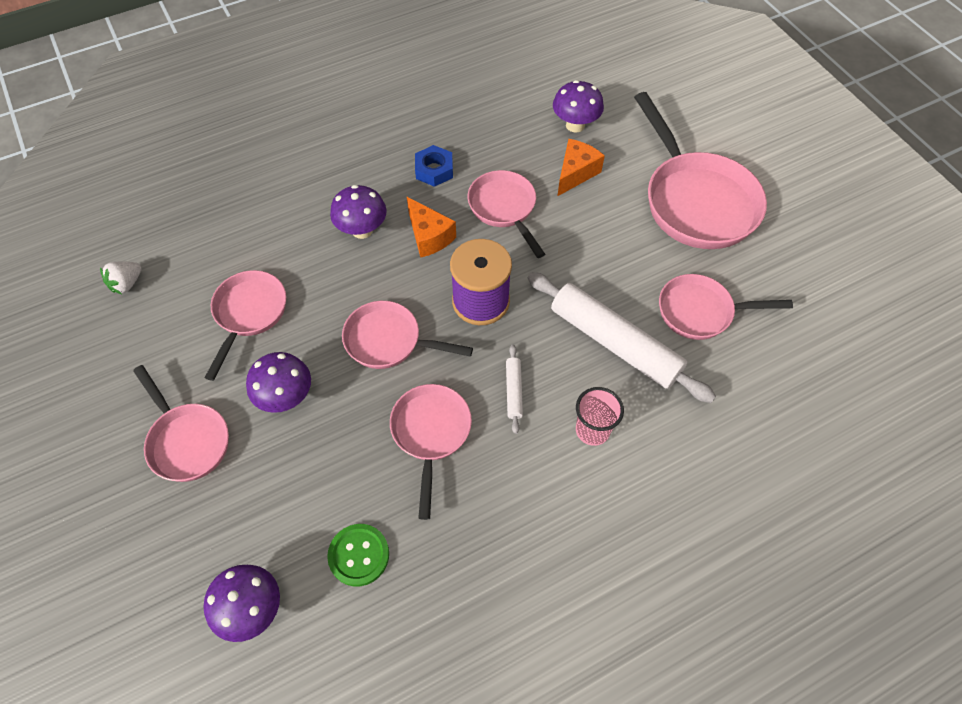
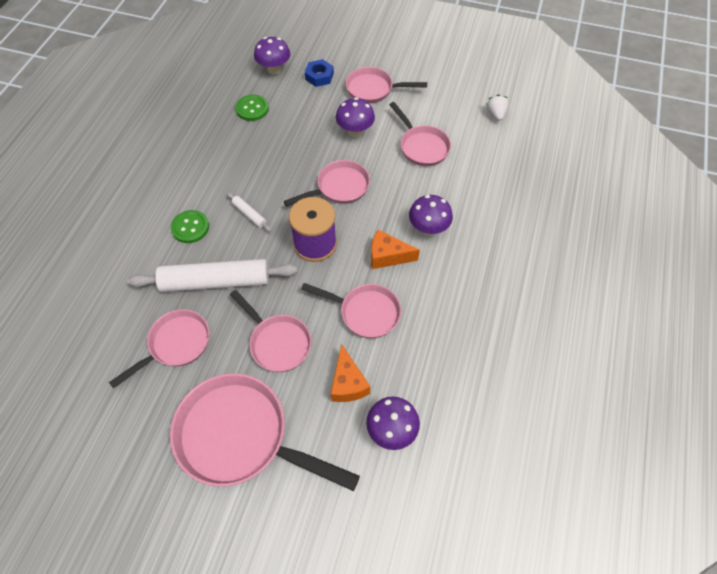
camera: 135 degrees right, 0 degrees up
(430, 434) = (271, 167): pink pan -> pink pan (277, 342)
(434, 170) = (439, 301): blue nut -> blue nut (319, 76)
(592, 430) = (190, 227): pink cup -> green button

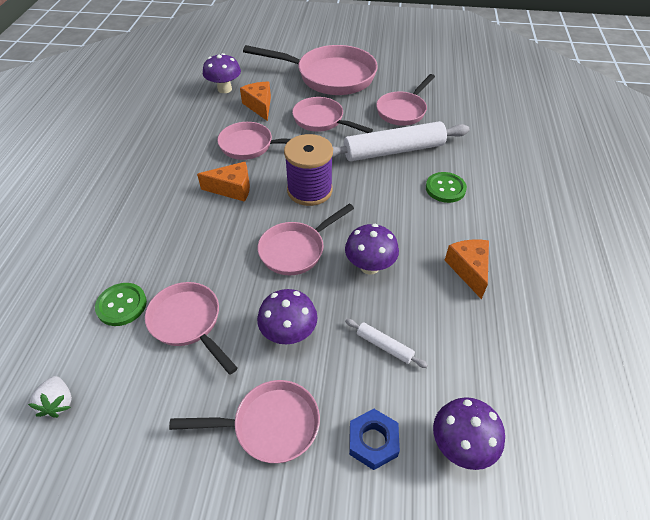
camera: 170 degrees right, 10 degrees down
(214, 155) = (469, 269): none -> orange cheese
(249, 214) = (390, 208): white rolling pin -> white rolling pin (384, 346)
(252, 109) = (457, 350): green button -> green button (121, 305)
(428, 228) = (187, 219): purple mushroom -> purple mushroom (369, 266)

